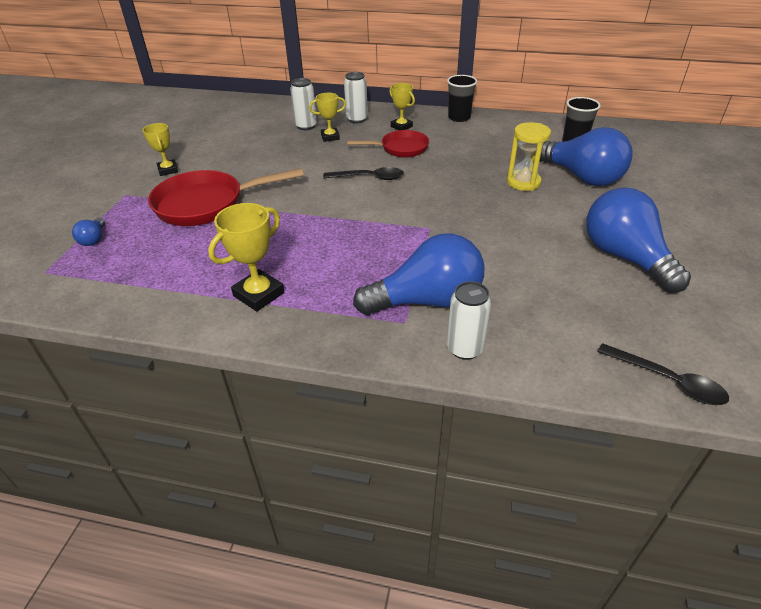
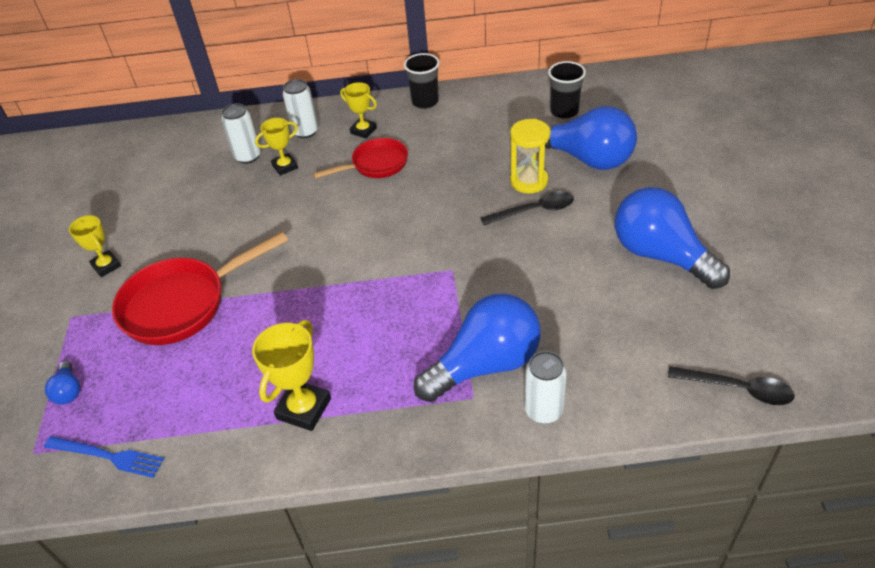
camera: 15 degrees left, 5 degrees up
(93, 288) = (107, 456): none -> blue fork
(369, 178) = (357, 217): black spoon -> black spoon (534, 211)

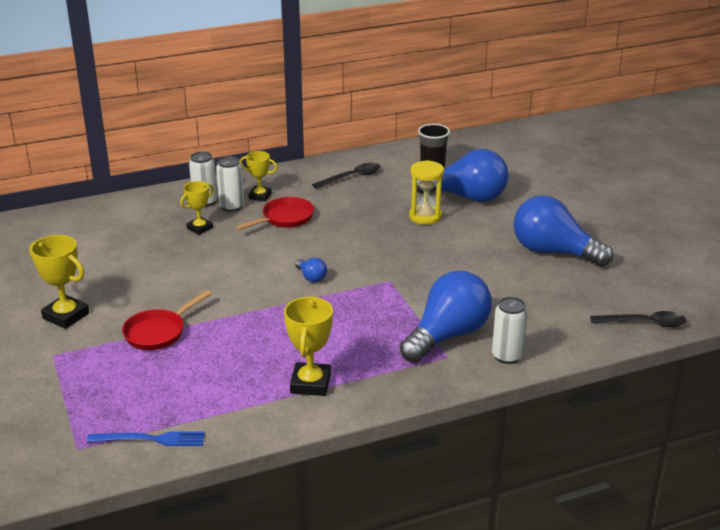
camera: 20 degrees left, 15 degrees down
(68, 391) = (85, 404): blue light bulb -> blue light bulb (311, 277)
(106, 266) = (66, 316): yellow trophy -> yellow trophy, size x1.54
(182, 304) = (158, 332): red pan -> red pan, size x0.62
(248, 156) = (159, 224): white can -> white can (231, 206)
(425, 102) = (306, 171): black cup -> none
(534, 211) = (439, 235): black spoon -> black spoon (352, 177)

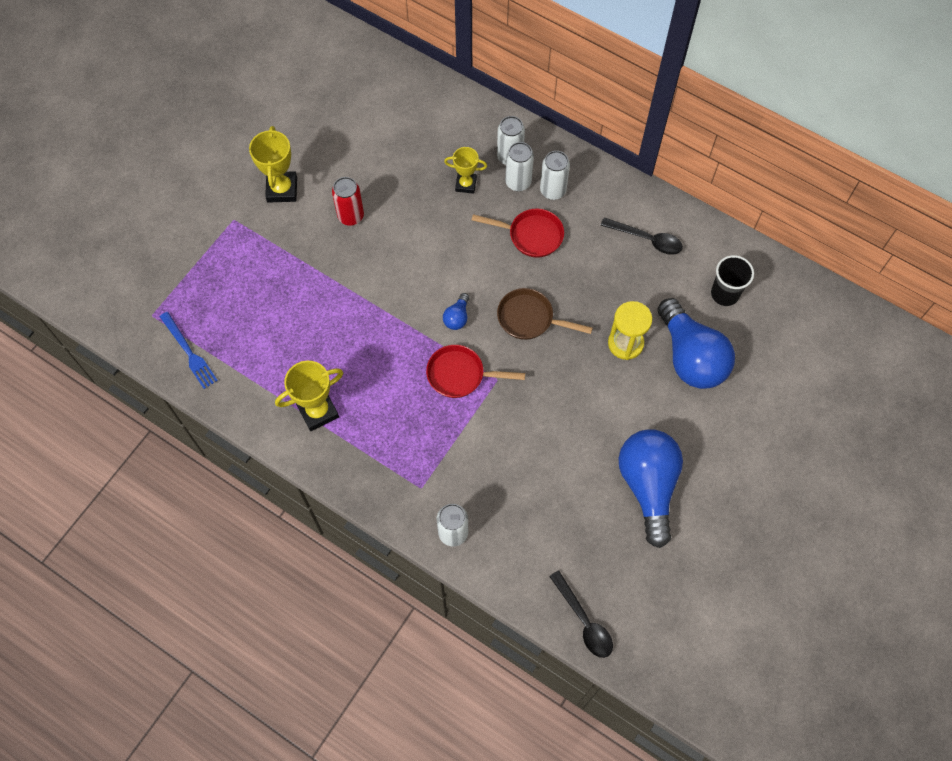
camera: 55 degrees right, 35 degrees up
(146, 291) = (351, 216): none -> red can
(158, 332) = (306, 265): red pan -> red pan (460, 375)
(260, 196) = (553, 190): yellow trophy -> white can
(354, 246) = (530, 318): none -> brown pan
(447, 336) = (449, 471): blue light bulb -> none

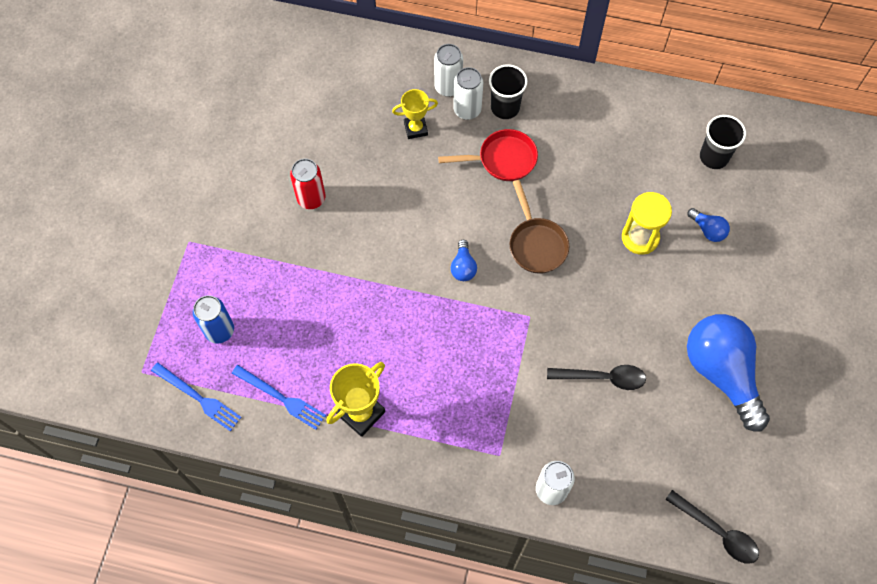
camera: 20 degrees left, 0 degrees up
(229, 302) = (219, 330): none -> blue can
(257, 376) = (281, 398): none -> blue fork
(282, 189) = (227, 194): yellow trophy -> none
(460, 375) = (491, 324): red pan -> none
(530, 318) = (536, 244): brown pan -> brown pan turned 105 degrees counterclockwise
(553, 190) = (505, 107): white can -> black cup
(646, 239) = (617, 127): black spoon -> black spoon (602, 378)
(690, 357) = (707, 230): blue light bulb -> blue light bulb, size x0.42

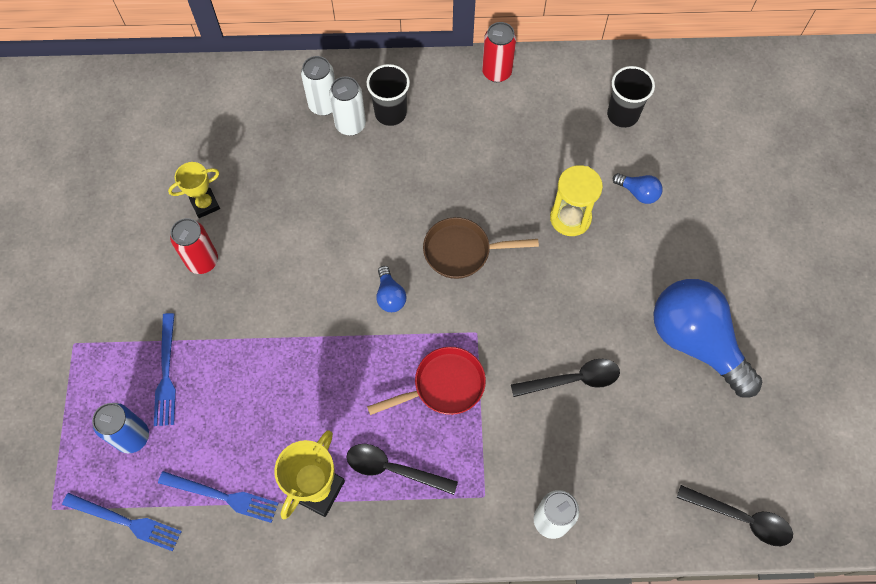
camera: 15 degrees left, 0 degrees up
(259, 285) = (166, 373): none -> blue fork
(415, 128) = (299, 157): yellow trophy -> yellow trophy (205, 204)
(428, 412) = (393, 469): none -> black spoon
(502, 159) = (402, 169): red pan -> red pan (443, 386)
(536, 244) = (462, 251): brown pan -> brown pan turned 120 degrees clockwise
(609, 92) = (496, 72): none -> red can

